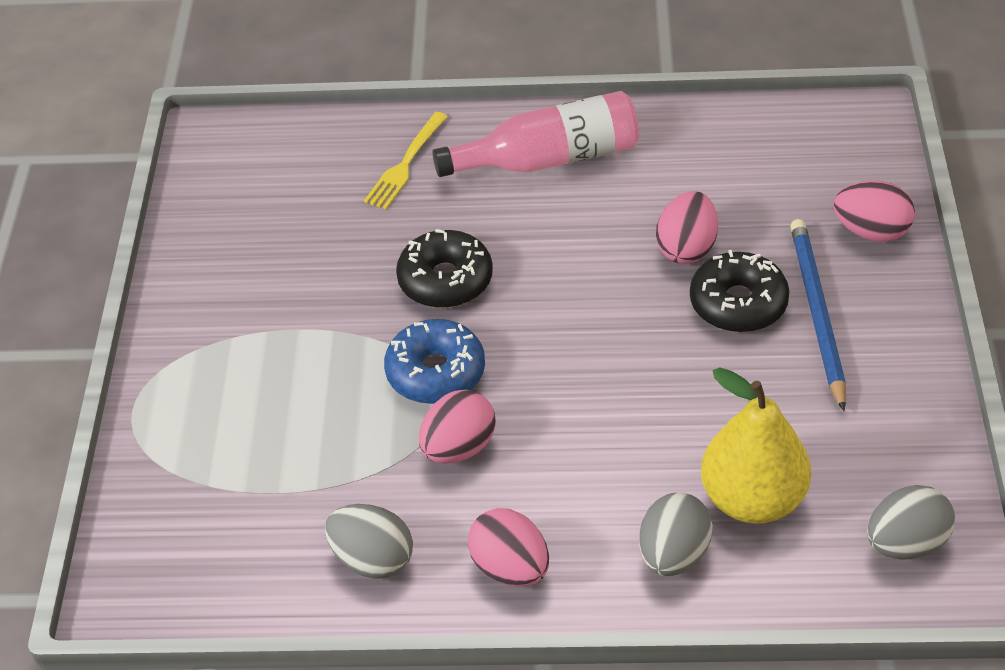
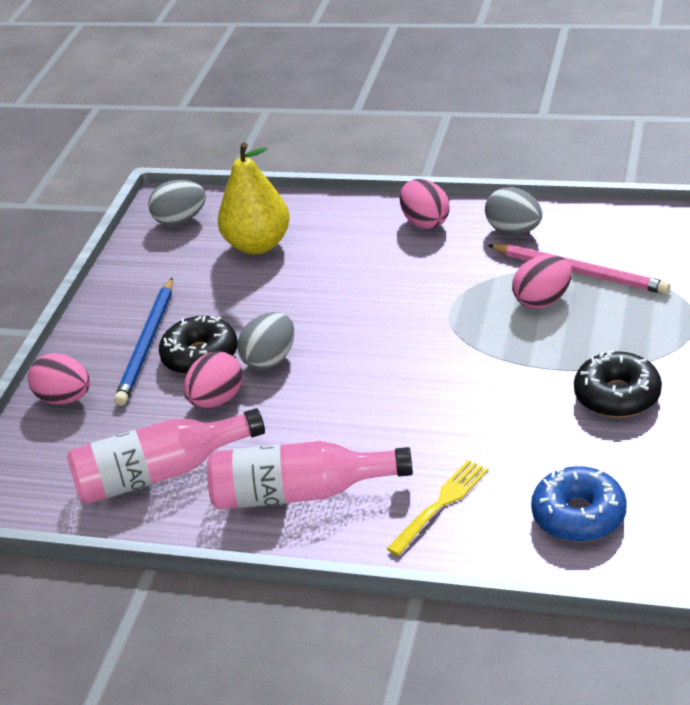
camera: 165 degrees left, 10 degrees down
(275, 483) = (580, 272): none -> pink pencil
(436, 372) = (449, 329): blue donut -> blue donut (578, 515)
(445, 280) = (426, 394): black donut -> black donut (617, 395)
(459, 448) = (443, 283): pink egg -> pink egg (543, 301)
(673, 554) = (321, 223): grey egg -> grey egg (270, 360)
(704, 161) = (160, 473): none -> pink bottle

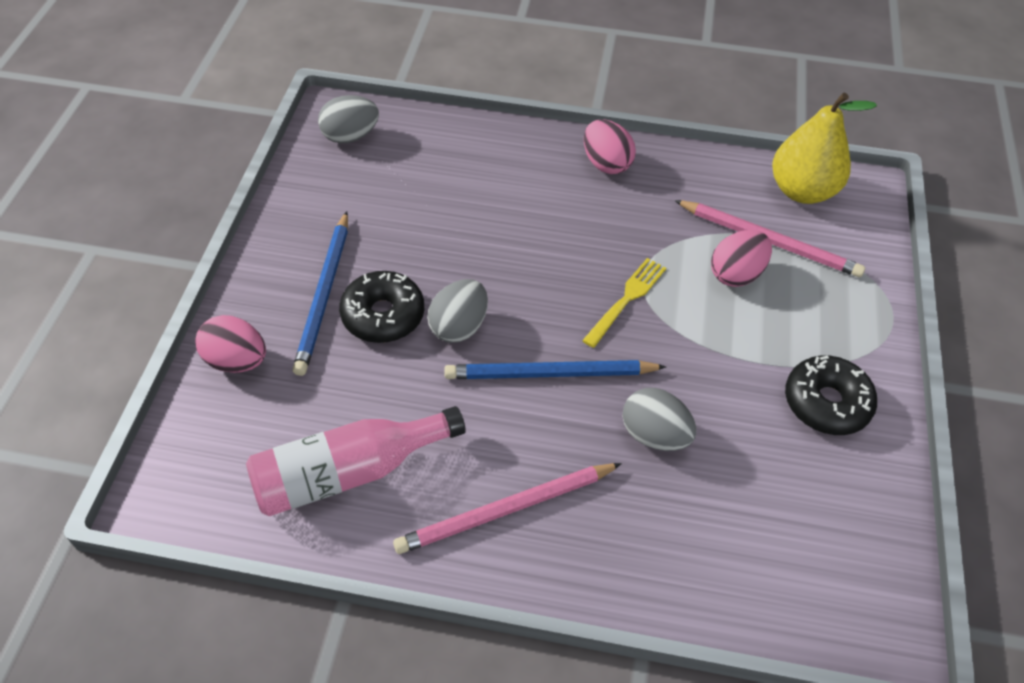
camera: 10 degrees left, 15 degrees up
(217, 400) = (405, 376): pink egg -> none
(258, 245) = (435, 176): yellow pear -> yellow pear (802, 191)
(300, 493) = (506, 510): pink bottle -> pink pencil
(352, 390) = (550, 374): none -> blue pencil
(440, 504) = (658, 536): yellow fork -> yellow fork (626, 299)
(514, 230) = (697, 183): grey egg -> grey egg (654, 435)
(578, 515) = (806, 561): blue donut -> none

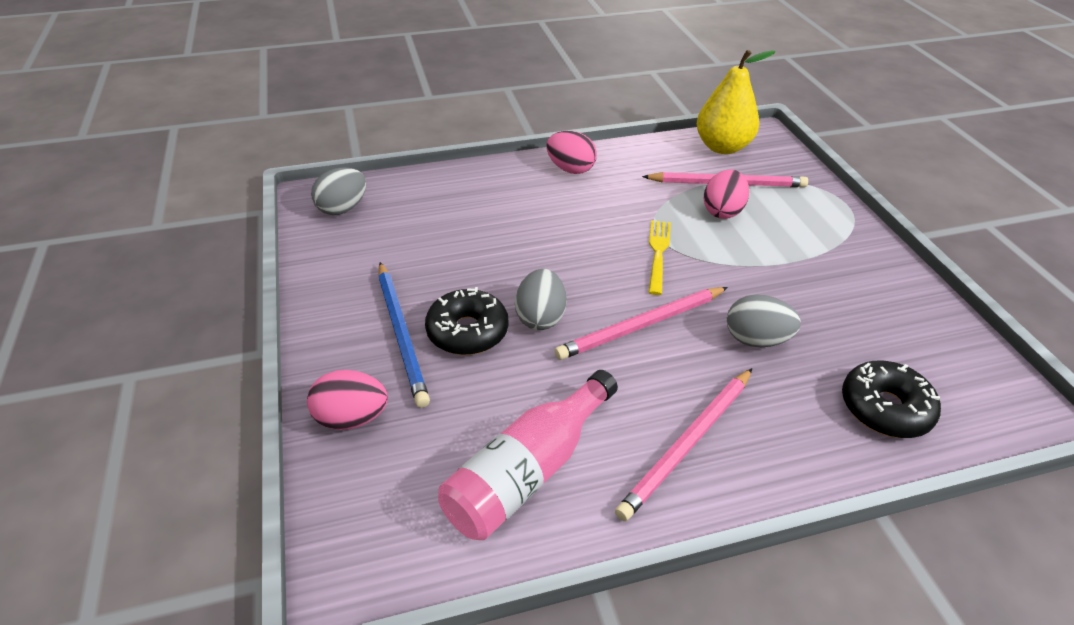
camera: 25 degrees left, 10 degrees down
(550, 374) = (641, 326): blue pencil -> pink pencil
(826, 403) = (853, 272): black donut -> black donut (885, 408)

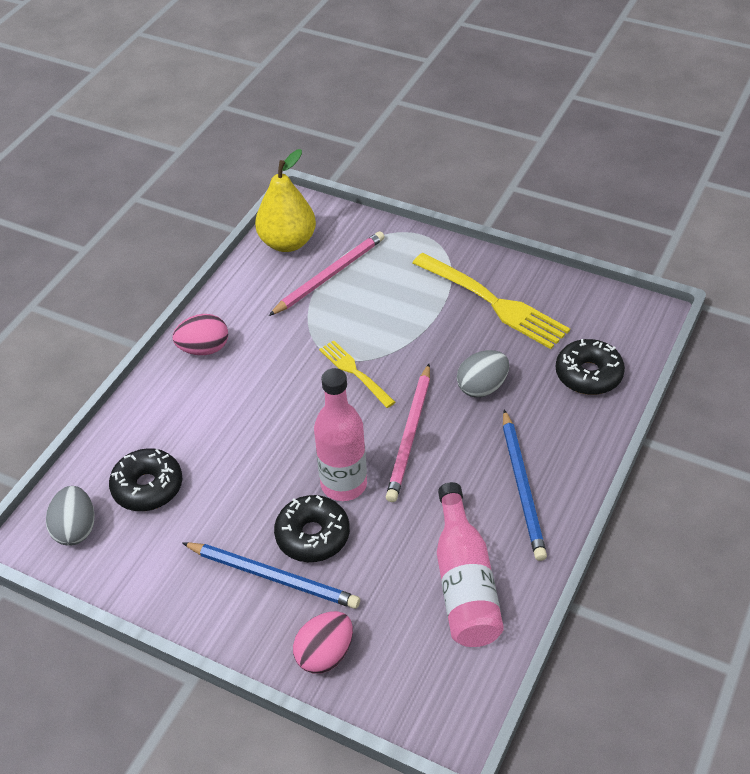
camera: 45 degrees left, 5 degrees up
(416, 218) = (148, 487): none -> black donut
(540, 317) = (344, 484): grey egg -> pink bottle
(687, 444) = (522, 487): pink pencil -> blue pencil
(722, 211) = (354, 303): pink egg -> none
(853, 287) = (493, 302): none -> yellow fork

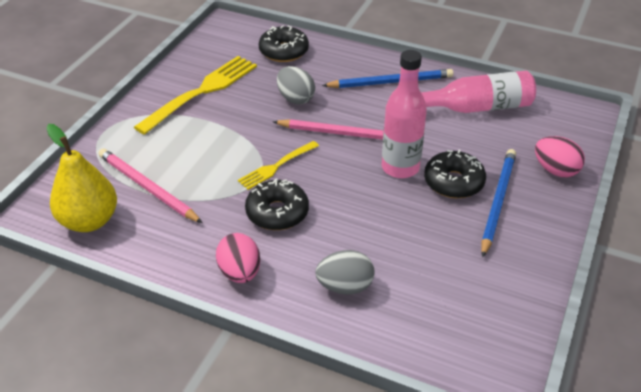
camera: 95 degrees left, 5 degrees down
(76, 529) = (480, 344): grey egg -> grey egg (345, 286)
(148, 487) = (421, 294): black donut -> black donut (277, 212)

